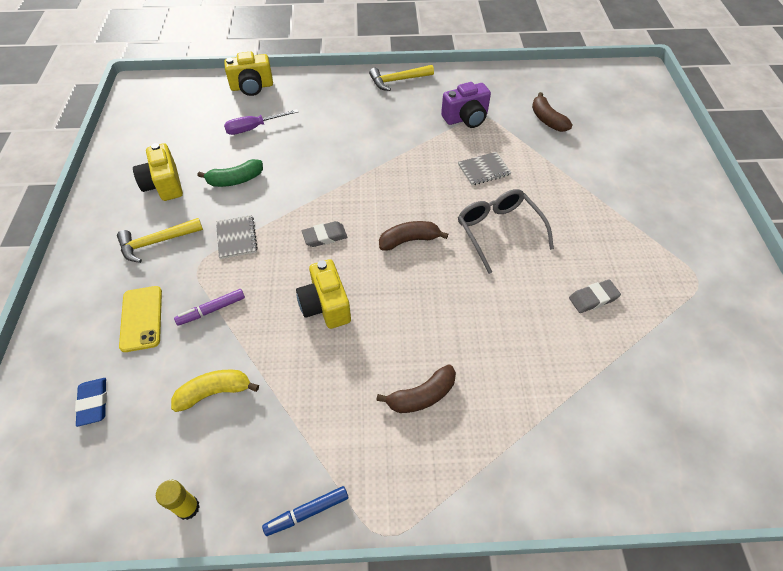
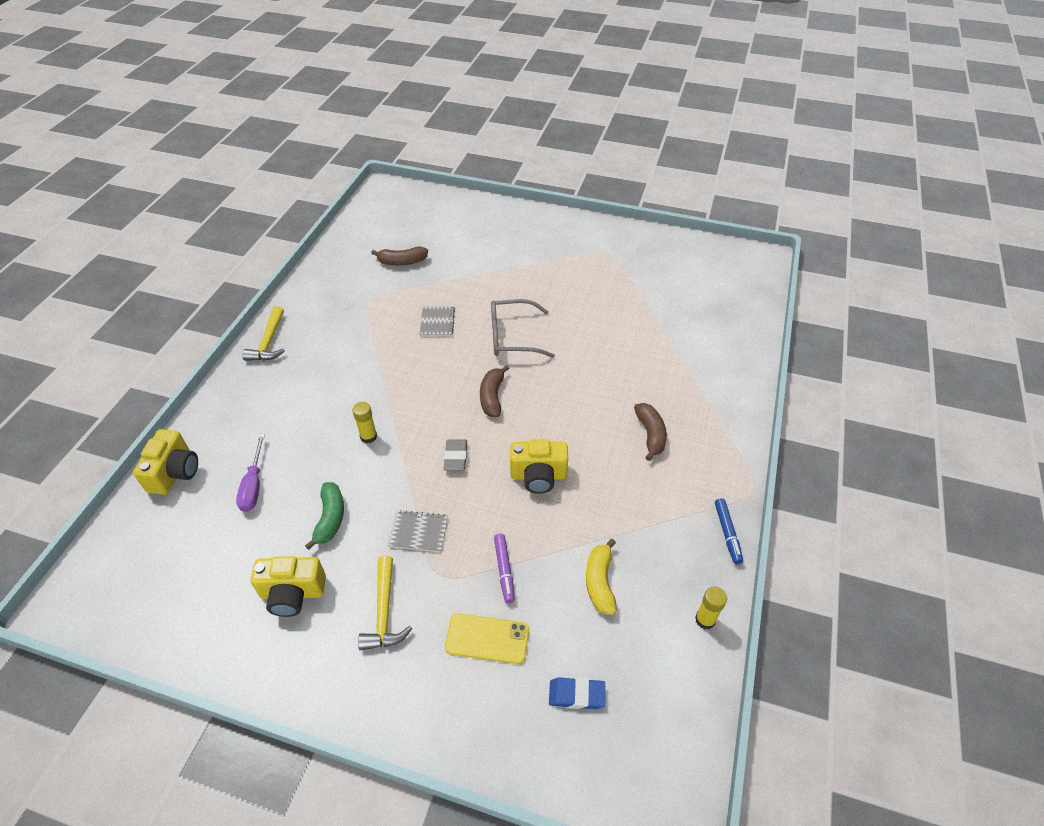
camera: 70 degrees left, 5 degrees down
(325, 172) = (368, 436): none -> yellow glue stick
(466, 118) = (363, 311): purple camera -> none
(593, 298) = (602, 309): grey eraser -> none

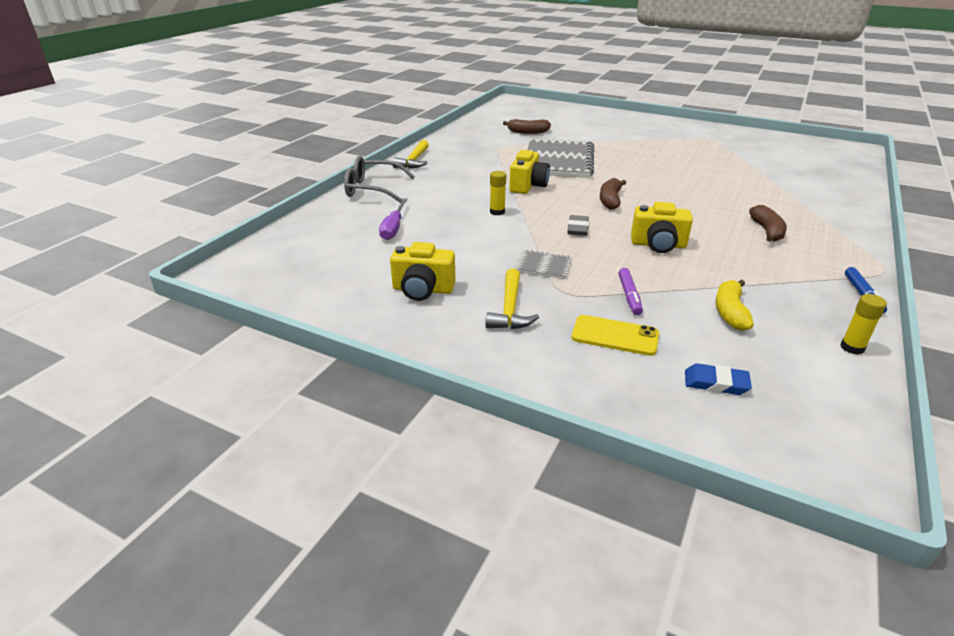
camera: 10 degrees right, 15 degrees down
(174, 472) = (326, 216): yellow camera -> yellow camera (528, 186)
(330, 518) = (460, 251): green banana -> none
(437, 322) = (558, 161): grey notebook -> grey notebook, size x2.31
(512, 337) = (626, 172): grey glasses -> grey glasses (372, 189)

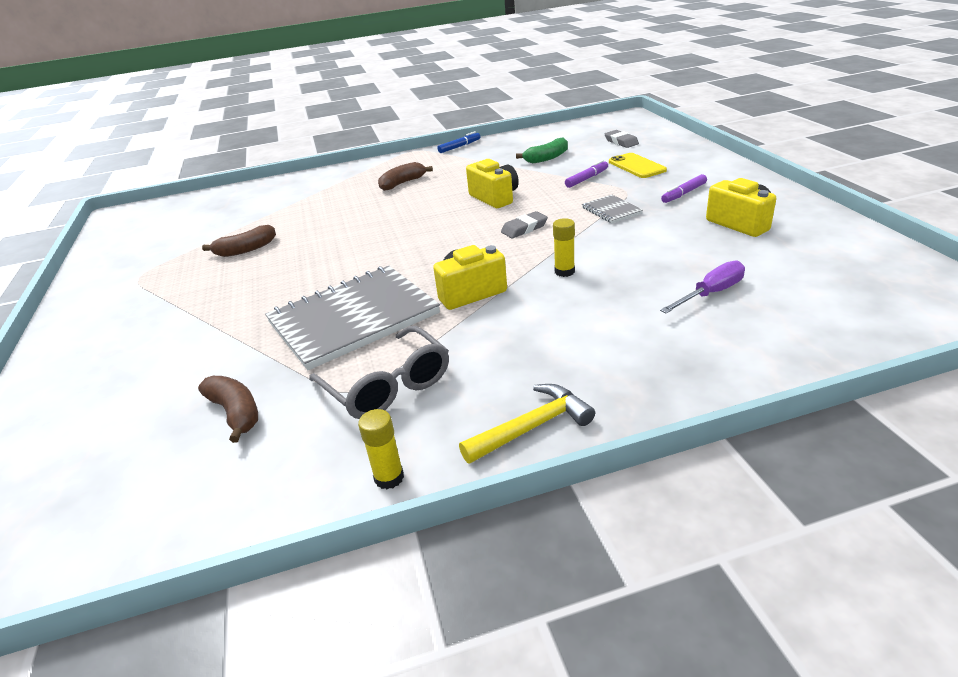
camera: 130 degrees left, 0 degrees up
(372, 189) = (679, 379): grey glasses -> grey glasses (388, 386)
(510, 309) = (684, 194): yellow hammer -> purple marker
(610, 200) = (435, 243): brown banana -> brown banana (246, 250)
(716, 383) = (621, 142): blue eraser -> grey eraser
(730, 312) = (547, 158): yellow banana -> green banana
(852, 347) = (526, 136): yellow glue stick -> yellow glue stick (389, 477)

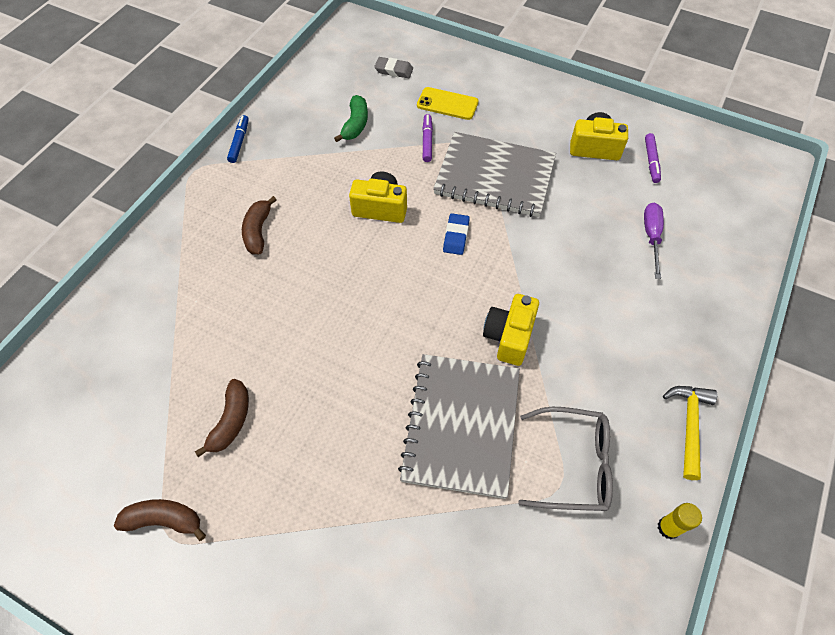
camera: 50 degrees left, 25 degrees up
(235, 413) = (510, 575): brown banana -> brown banana (164, 520)
(524, 228) = (456, 236): grey eraser -> blue eraser
(564, 271) = (544, 270): yellow glue stick -> none
(611, 210) = (494, 176): grey notebook -> grey notebook, size x2.31
(684, 194) = (522, 128): purple marker -> purple marker (651, 161)

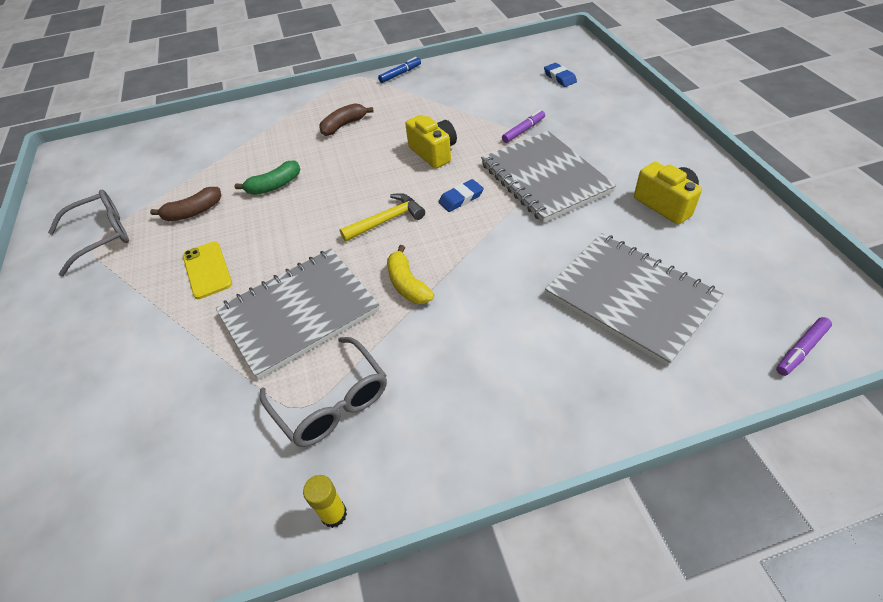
camera: 50 degrees right, 10 degrees down
(164, 520) = (102, 236): brown banana -> grey glasses
(355, 124) = (486, 97): green banana -> green banana (274, 185)
(394, 70) = (559, 77): grey eraser -> blue eraser
(447, 104) = (572, 115): yellow phone -> yellow phone (207, 270)
(509, 337) = (407, 284): yellow camera -> yellow banana
(651, 161) = (713, 243): purple marker -> purple marker (801, 350)
(651, 237) = (630, 298): purple screwdriver -> grey notebook
(689, 425) = (460, 460): yellow hammer -> yellow hammer (387, 220)

